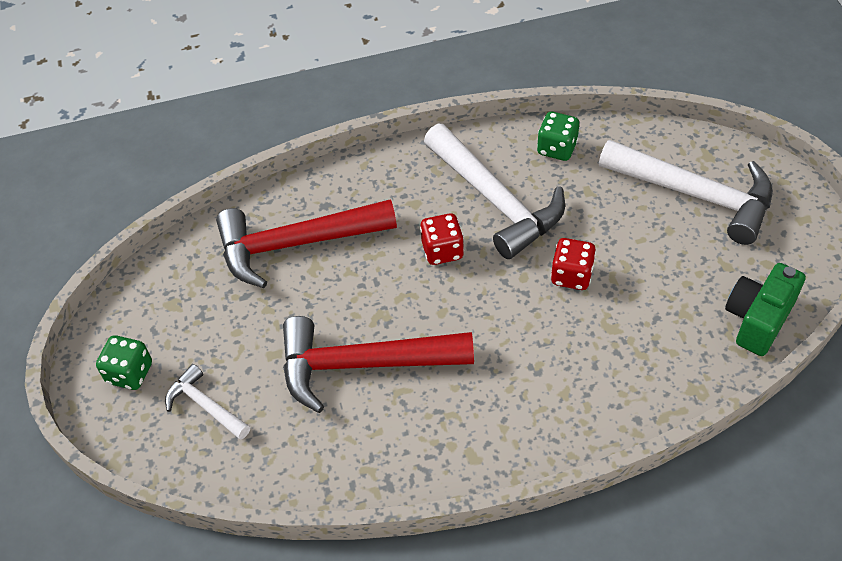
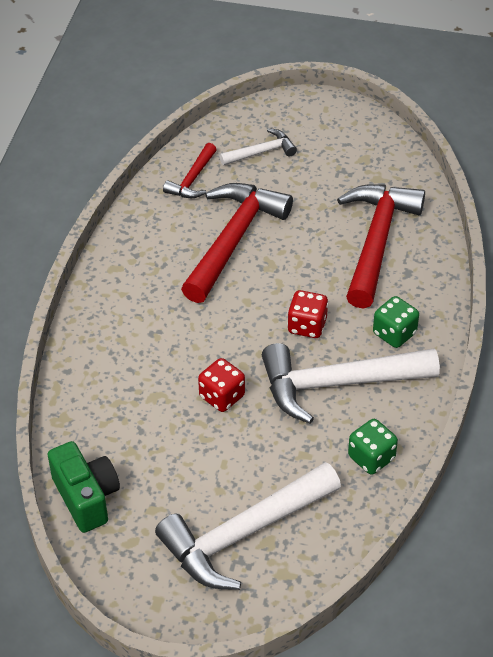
camera: 115 degrees right, 5 degrees down
(130, 373) = (317, 124): green dice -> green dice (394, 333)
(287, 453) = (192, 179): none -> red hammer

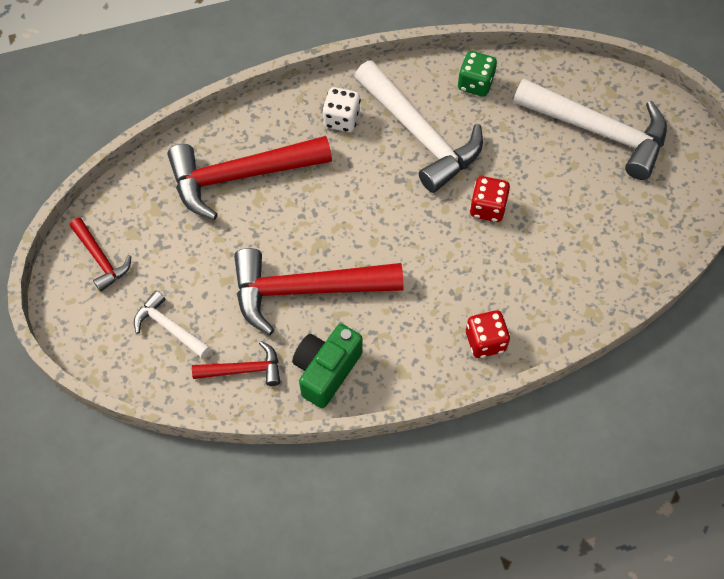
camera: 120 degrees left, 15 degrees up
(86, 497) = (648, 250): green camera -> green camera (326, 371)
(307, 326) = (373, 183): red dice -> red dice (485, 341)
(352, 135) = (101, 259): none -> red hammer
(394, 333) = (341, 119): green dice -> white dice

